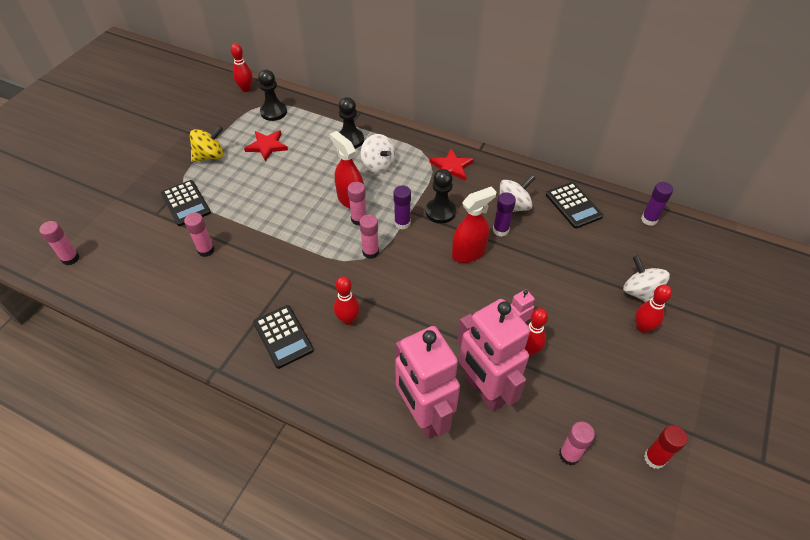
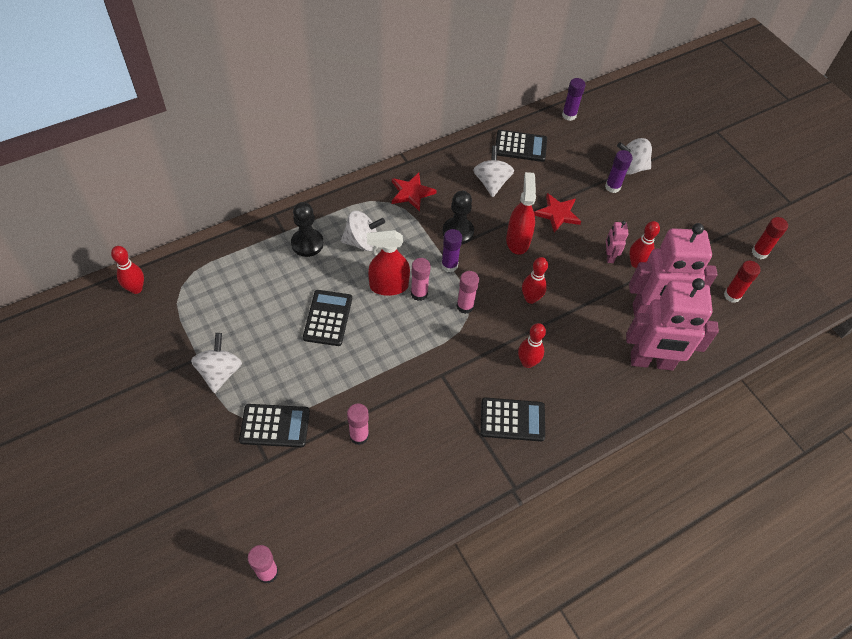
camera: 60 degrees left, 5 degrees up
(210, 156) = (220, 372): yellow spinning top -> white spinning top
(267, 146) = (251, 315): red star -> red star (557, 214)
(273, 112) = (202, 283): black pawn -> none
(294, 183) = (328, 318): none -> black calculator
(500, 230) = (510, 206): purple glue stick -> purple glue stick (612, 187)
(569, 455) = (732, 295): pink glue stick -> red glue stick
(642, 327) = (659, 187): red bowling pin -> red bowling pin (530, 298)

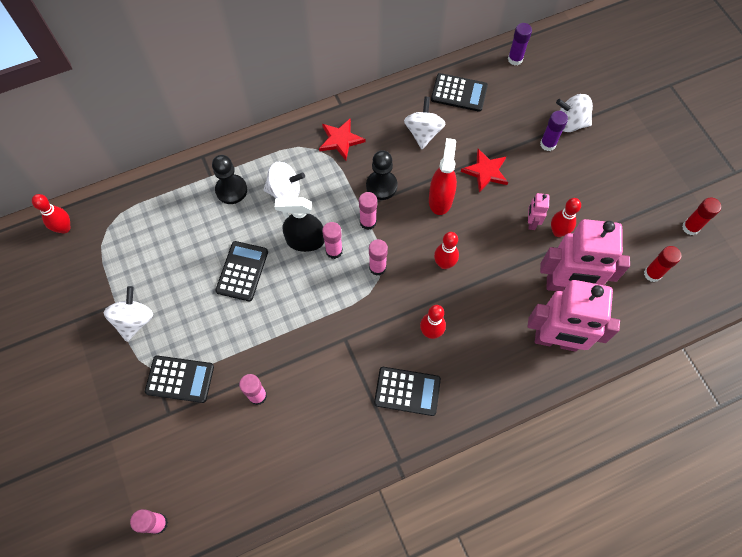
camera: 10 degrees right, 10 degrees up
(388, 286) = (305, 241): red spray bottle -> black spray bottle
(449, 265) = (368, 222): purple glue stick -> pink glue stick

